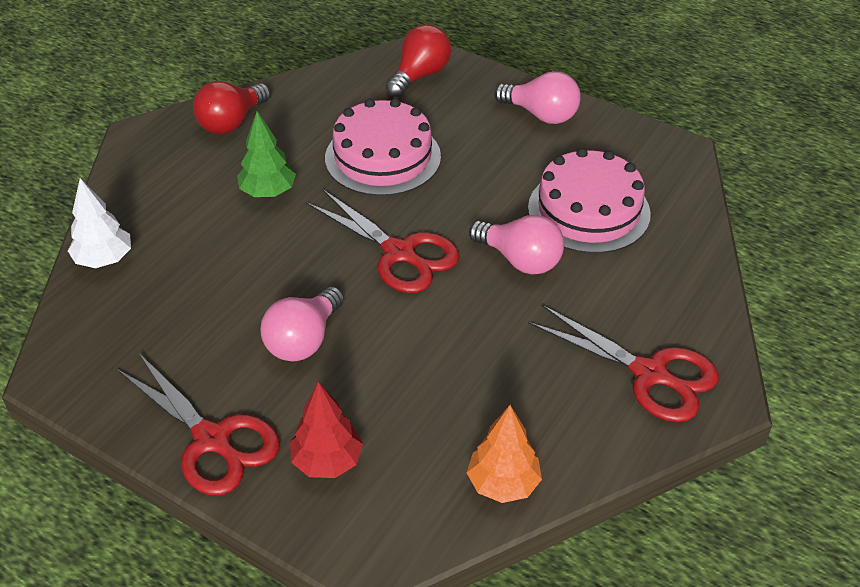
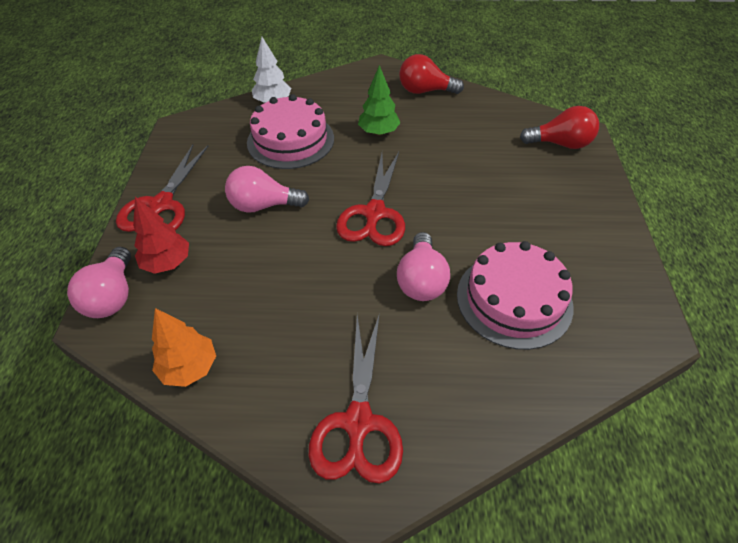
camera: 60 degrees right, 5 degrees up
(383, 157) = (459, 164): pink cake -> pink cake (290, 140)
(541, 115) = (594, 223): pink light bulb -> pink light bulb (112, 296)

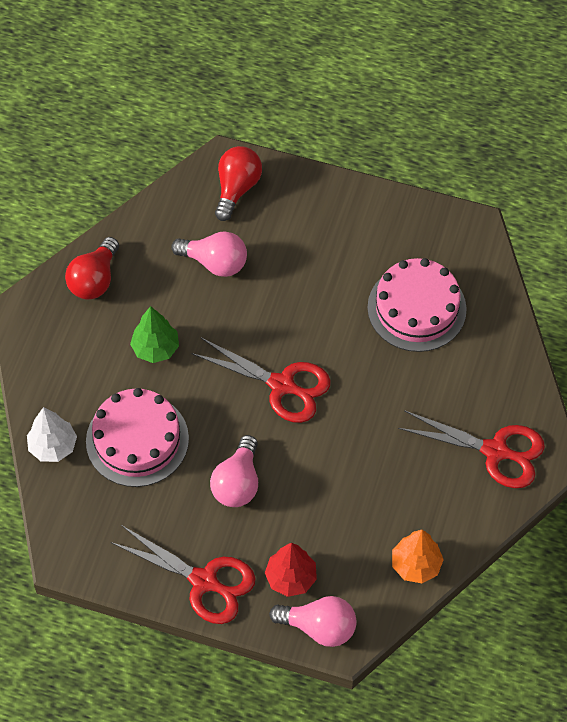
camera: 75 degrees left, 10 degrees up
(421, 280) = (376, 370): pink light bulb -> pink light bulb (215, 263)

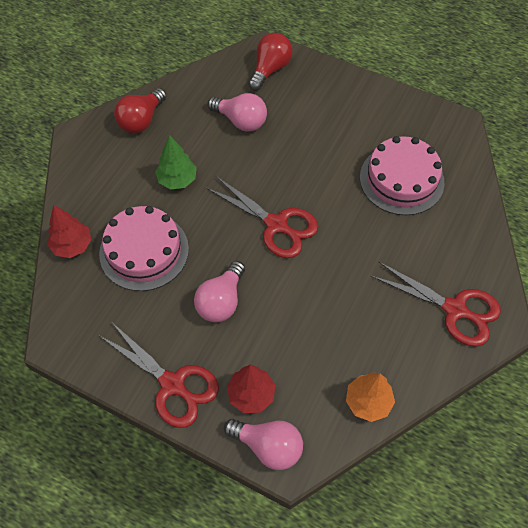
camera: 10 degrees right, 0 degrees up
(53, 446) = (72, 245): white tree -> red tree

